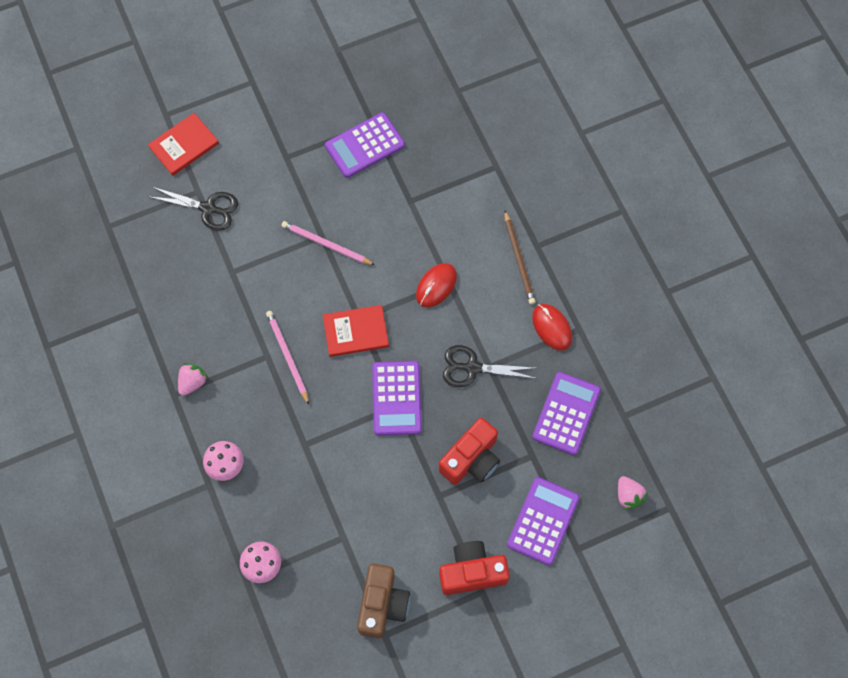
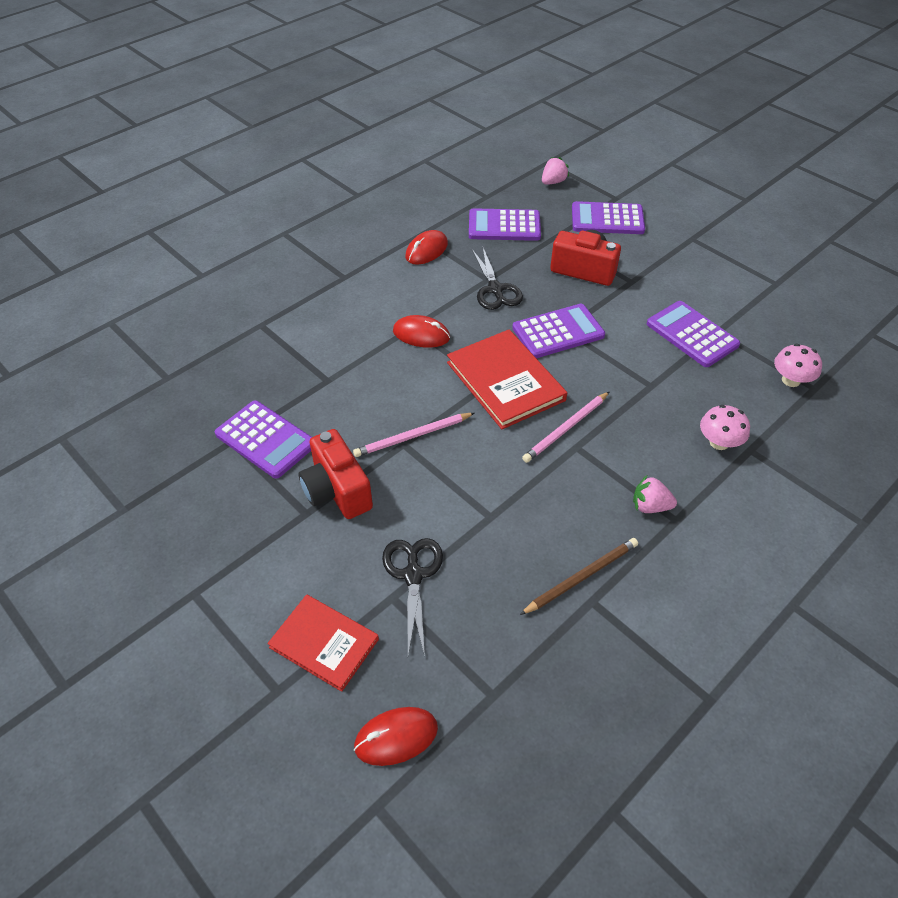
camera: 110 degrees left, 20 degrees down
(109, 168) = (396, 737): none -> red mouse
(326, 244) = (412, 436): pink pencil -> pink pencil turned 60 degrees clockwise
(348, 512) = (692, 334): none -> purple calculator
(355, 331) = (505, 381): red book -> red book, size x1.50
(382, 604) = (753, 291): brown camera -> none
(472, 572) = (681, 247): red camera -> red camera (337, 490)
(519, 259) = (364, 285): brown pencil -> brown pencil (582, 577)

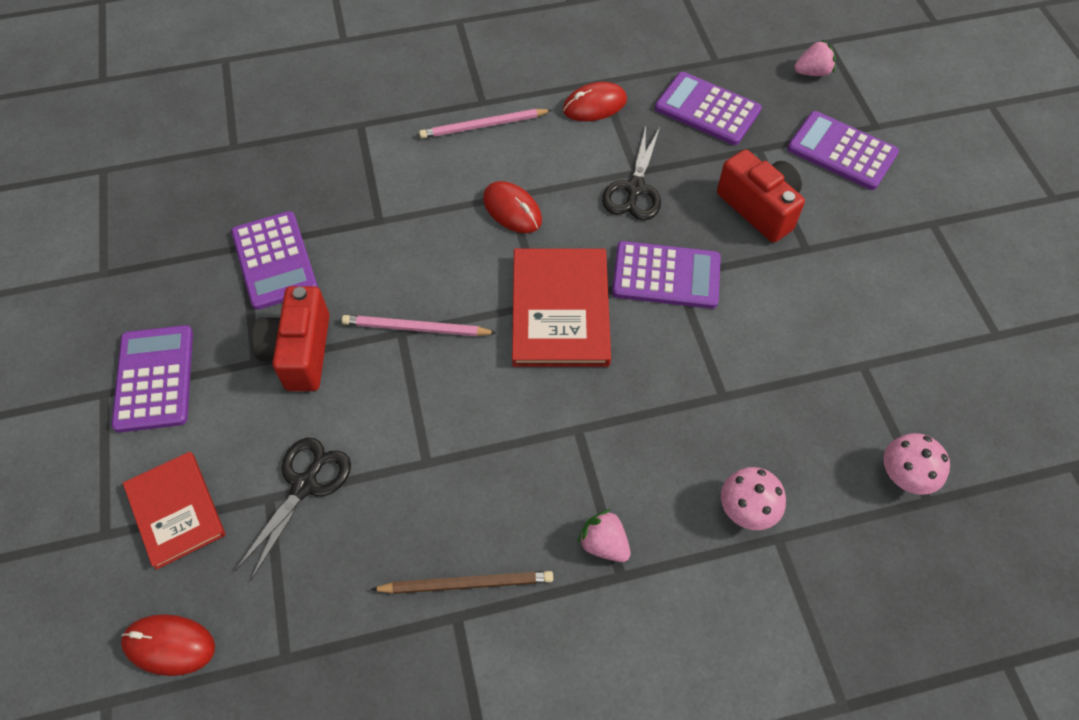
camera: 30 degrees right, 10 degrees up
(566, 429) = (582, 401): pink pencil -> pink pencil (483, 126)
(692, 334) = (826, 354): purple calculator -> purple calculator (155, 378)

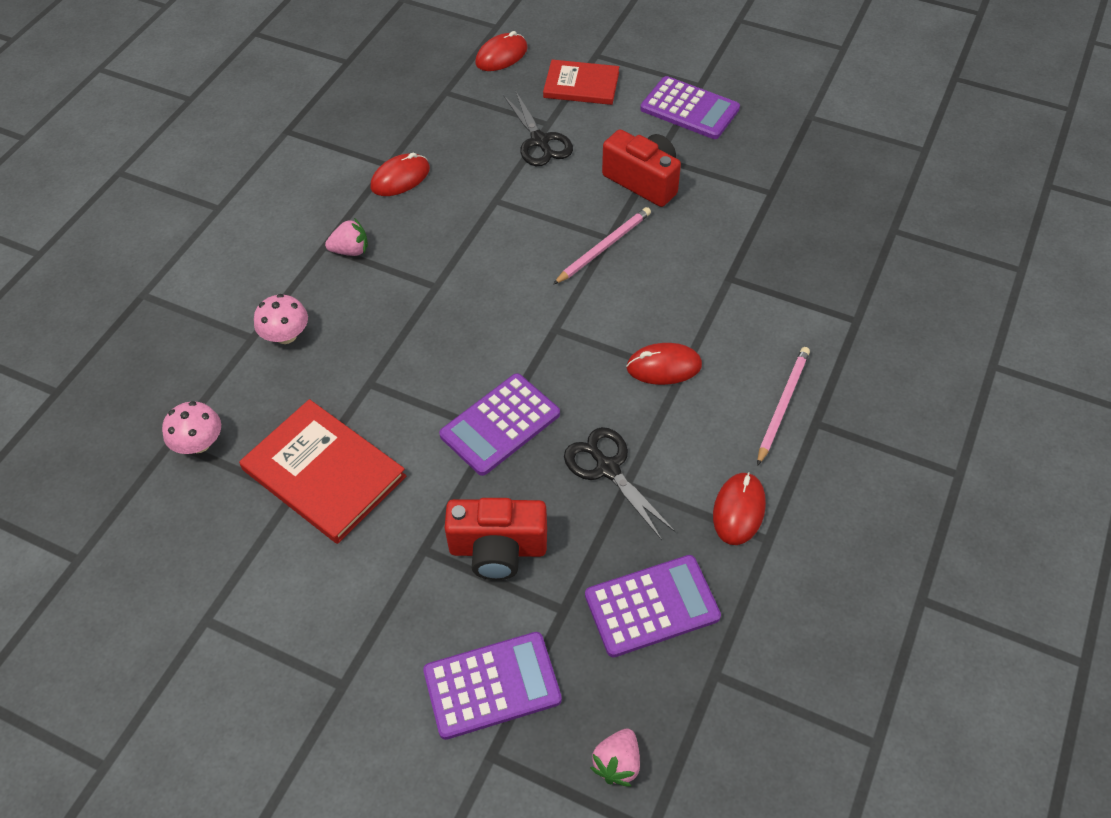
camera: 130 degrees right, 5 degrees down
(274, 260) = (741, 202): purple calculator -> none
(467, 583) = (400, 178): brown pencil -> red mouse
(560, 310) = (537, 336): red book -> red book (324, 473)

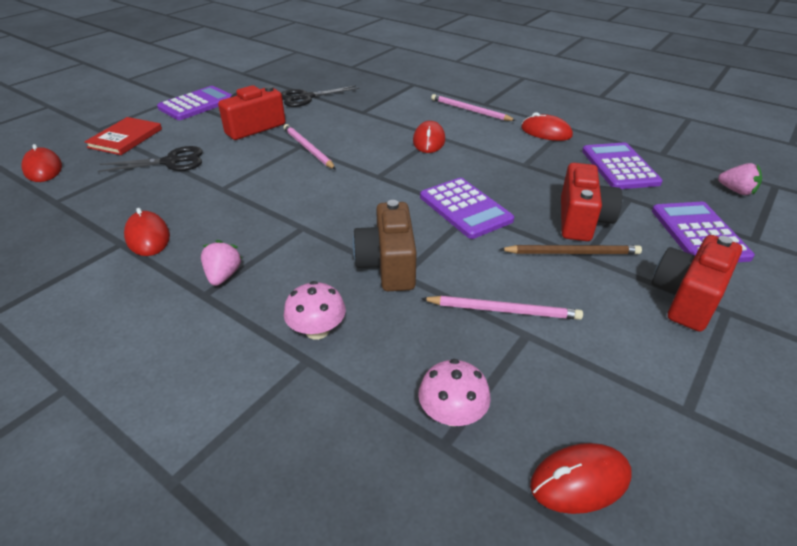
camera: 80 degrees left, 15 degrees down
(139, 532) = (580, 480): none -> red mouse
(324, 473) = (503, 310): red book -> pink pencil
(360, 647) = (687, 298): none -> red camera
(382, 369) = (388, 265): none -> brown camera
(428, 536) = (572, 253): none -> brown pencil
(607, 468) = (511, 169): black scissors -> black scissors (306, 97)

